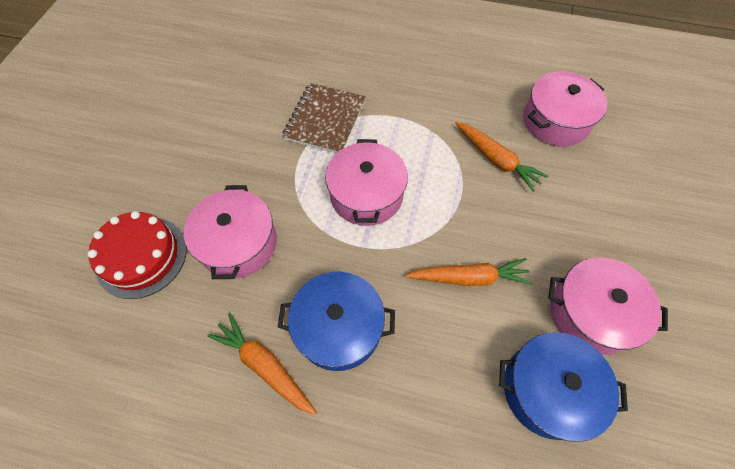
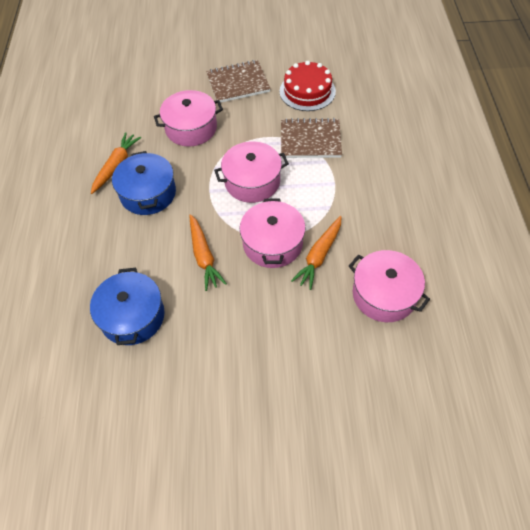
camera: 75 degrees right, 5 degrees down
(141, 256) = (168, 89): red cake -> red cake (307, 91)
(184, 167) = (238, 83): none -> brown notebook
(591, 313) = (197, 339): pink pot -> pink pot (272, 243)

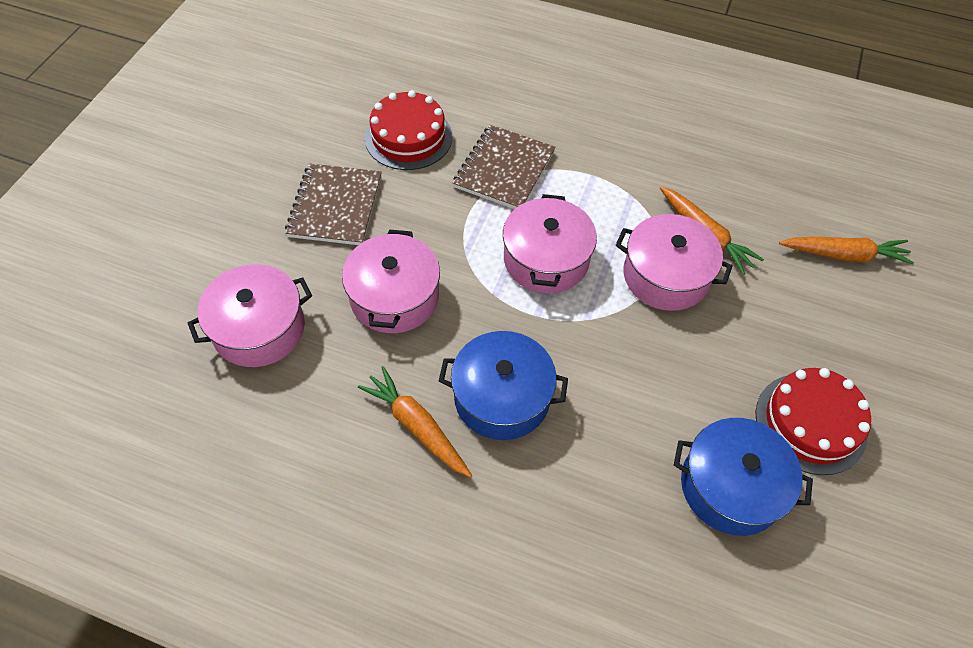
camera: 70 degrees left, 0 degrees up
(195, 351) = (810, 423): none -> red cake
(204, 256) = (656, 362): orange carrot -> orange carrot (844, 255)
(384, 294) = (784, 198): pink pot -> pink pot (259, 328)

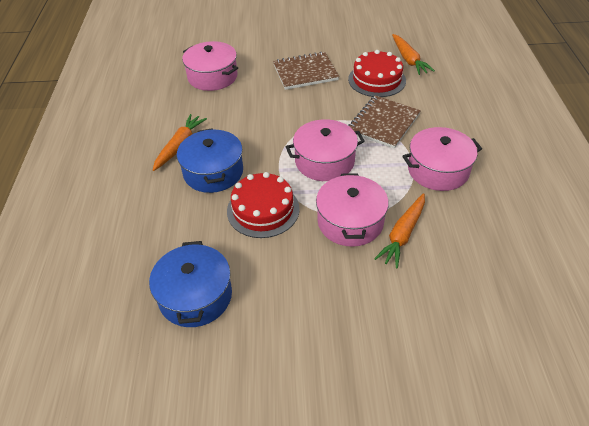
camera: 70 degrees right, 10 degrees down
(394, 297) = (258, 112): pink pot -> pink pot (438, 170)
(504, 169) = (383, 123): brown notebook -> brown notebook turned 60 degrees counterclockwise
(810, 423) = (267, 334): red cake -> red cake (263, 210)
(844, 255) = (449, 329): orange carrot -> orange carrot (408, 59)

